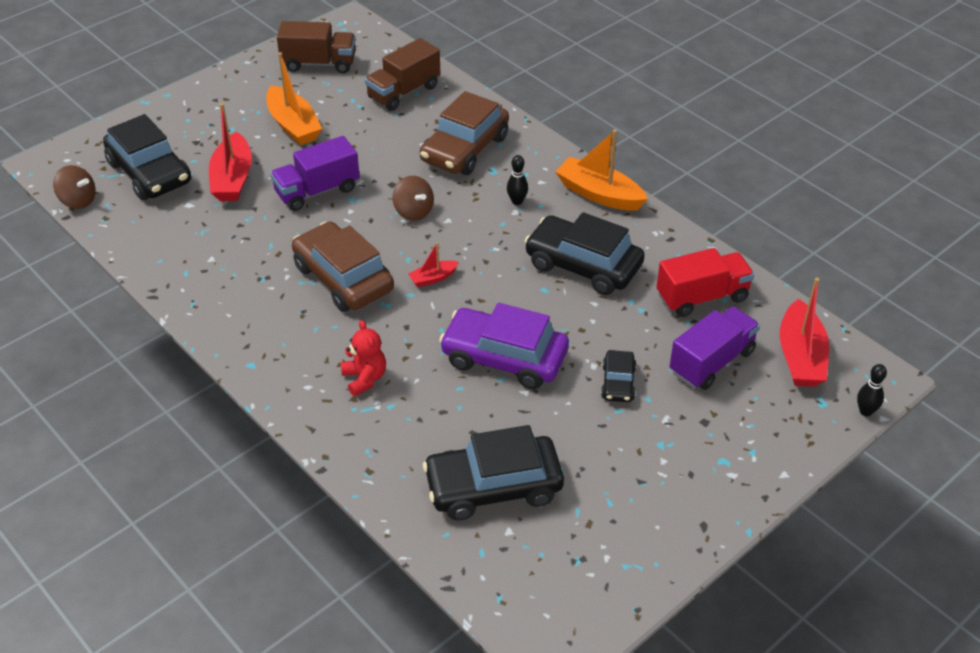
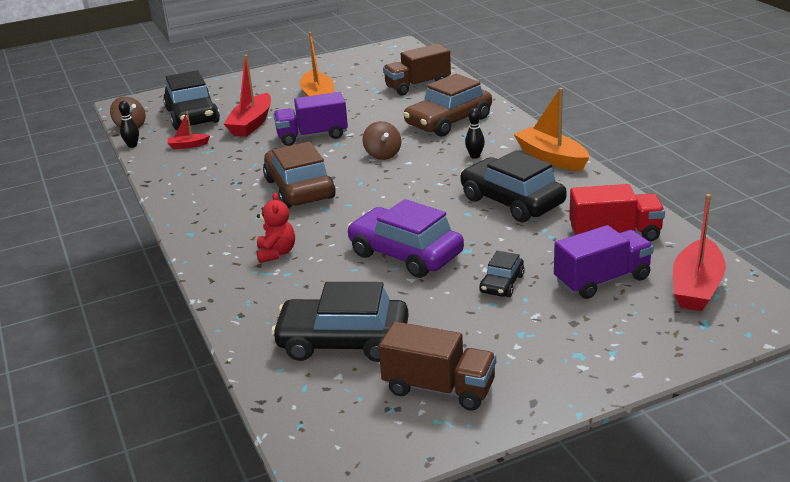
camera: 20 degrees right, 15 degrees down
(319, 63) = (360, 66): brown truck -> brown truck (439, 388)
(433, 278) = (374, 196): red boat -> red boat (188, 146)
(865, 411) = (750, 337): black bowling pin -> black bowling pin (132, 145)

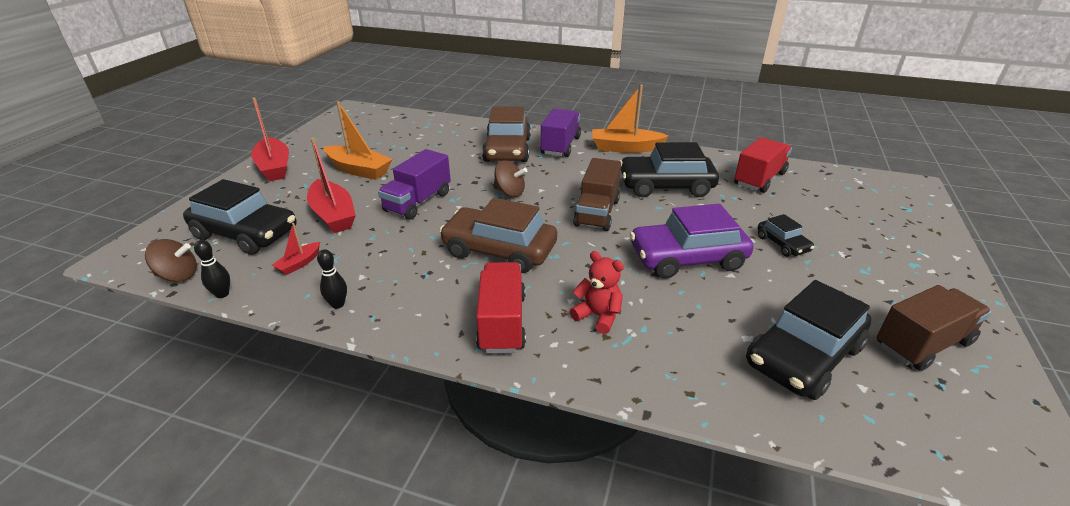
camera: 50 degrees left, 5 degrees up
(222, 228) = (502, 322): none -> red truck
(417, 86) = (429, 133): brown truck -> brown truck (597, 213)
(475, 156) = (577, 166): black bowling pin -> black bowling pin (338, 304)
(602, 280) = (817, 210): purple truck -> purple truck (560, 146)
(696, 287) = (858, 189): red boat -> red boat (274, 167)

